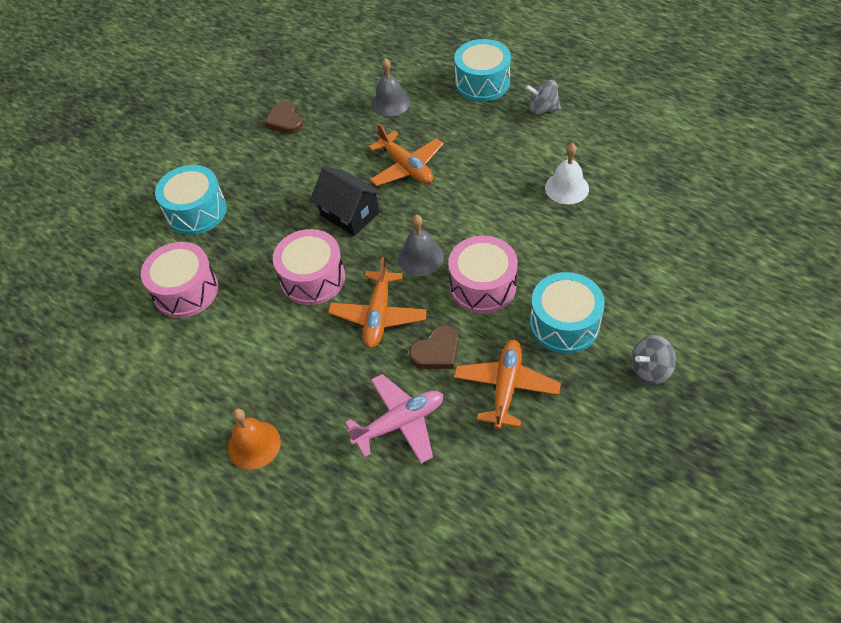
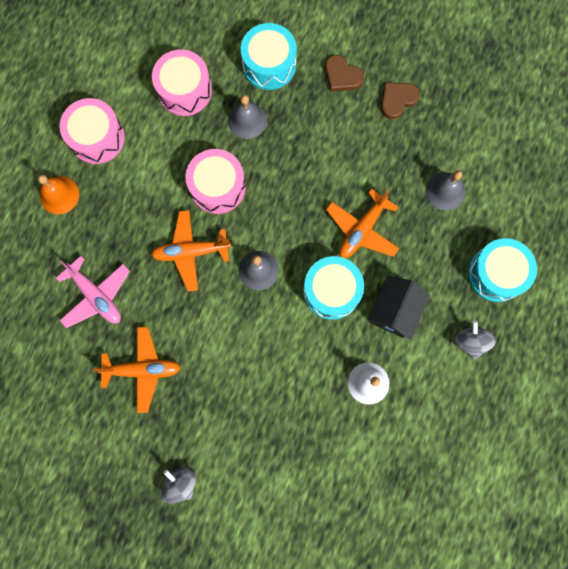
camera: 70 degrees right, 25 degrees up
(249, 240) = (247, 120): none -> grey bell
(349, 214) = (293, 195): black house -> black house (394, 311)
(436, 351) = (165, 307): brown heart -> brown heart (342, 76)
(483, 286) = (238, 330): pink drum -> pink drum (97, 138)
(564, 324) = (212, 406): turquoise drum -> turquoise drum (331, 291)

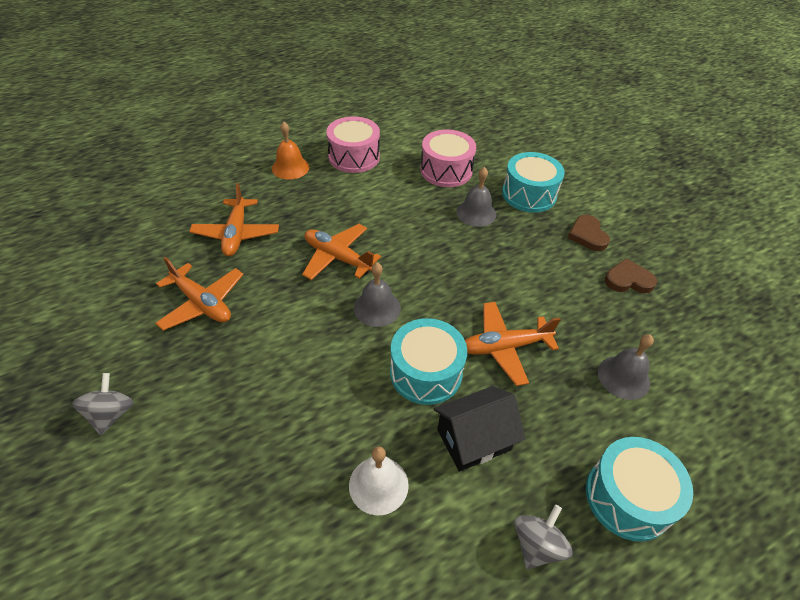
camera: 40 degrees right, 30 degrees down
(96, 296) = (236, 234): pink plane -> orange plane
(217, 187) = (407, 234): pink drum -> none

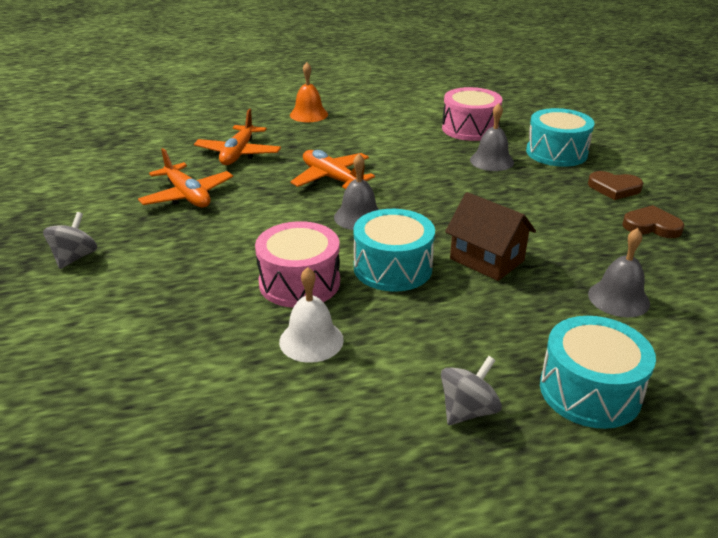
camera: 15 degrees right, 15 degrees down
(354, 157) = (376, 112): pink drum -> pink drum (299, 282)
(473, 439) = (426, 322): black house -> none
(504, 347) = (487, 260): orange plane -> brown house
(587, 235) = (614, 188): brown heart -> brown heart turned 75 degrees counterclockwise

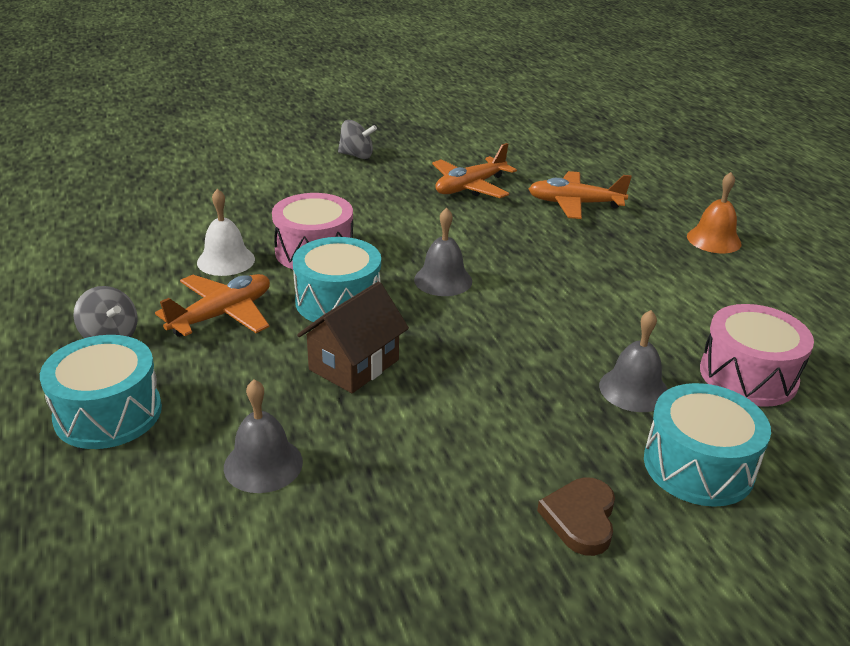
camera: 85 degrees right, 0 degrees up
(332, 178) = (531, 261): orange plane -> orange plane (222, 315)
(651, 226) = (455, 540): brown heart -> none

